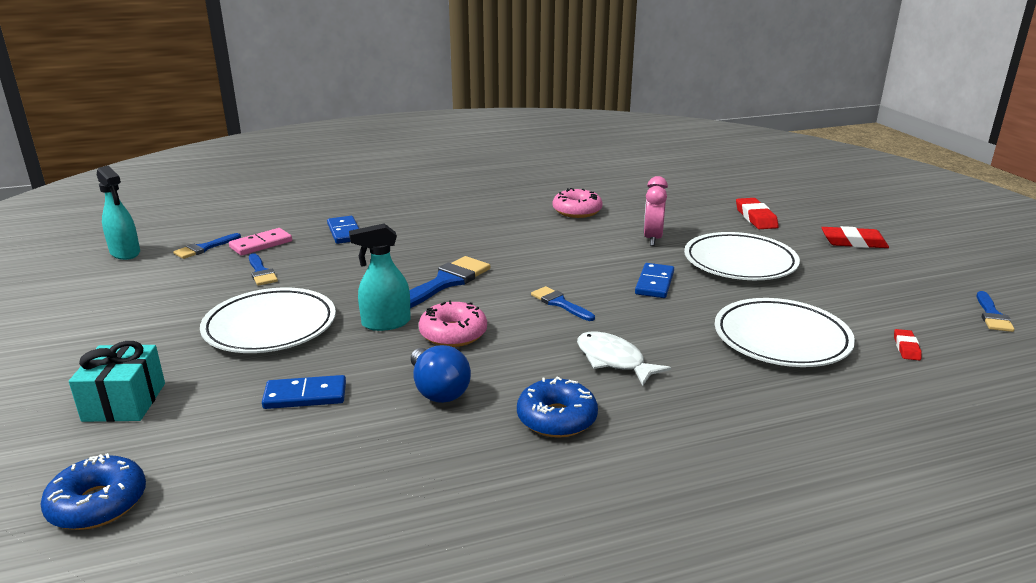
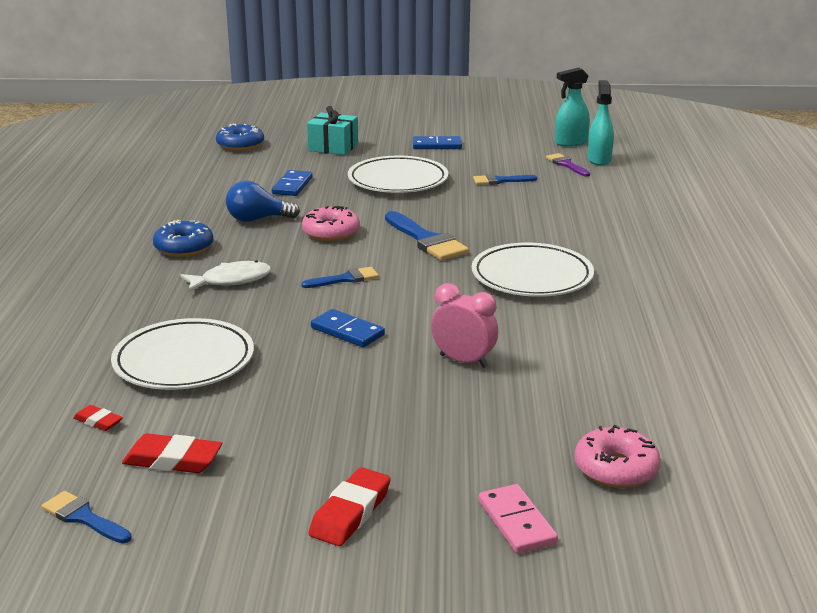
camera: 110 degrees right, 0 degrees up
(204, 248) = (566, 165): blue brush -> purple brush
(261, 244) = (563, 182): pink domino -> pink domino (516, 522)
(345, 232) = (576, 213): blue domino -> blue domino (437, 145)
(385, 323) = (370, 213): turquoise spray bottle -> turquoise spray bottle (599, 159)
(577, 211) = (582, 335): pink donut -> pink donut (616, 469)
(740, 262) = (357, 396): white plate -> white plate (532, 276)
(755, 218) = (490, 462): red eraser -> red eraser (173, 460)

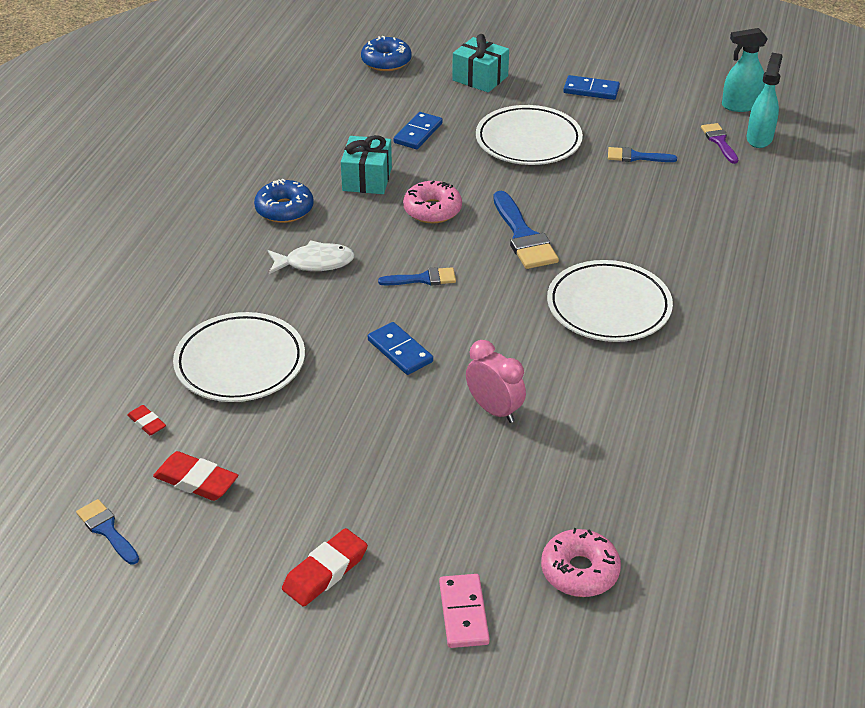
camera: 15 degrees right, 15 degrees up
(257, 219) = (367, 179): blue light bulb -> turquoise gift

